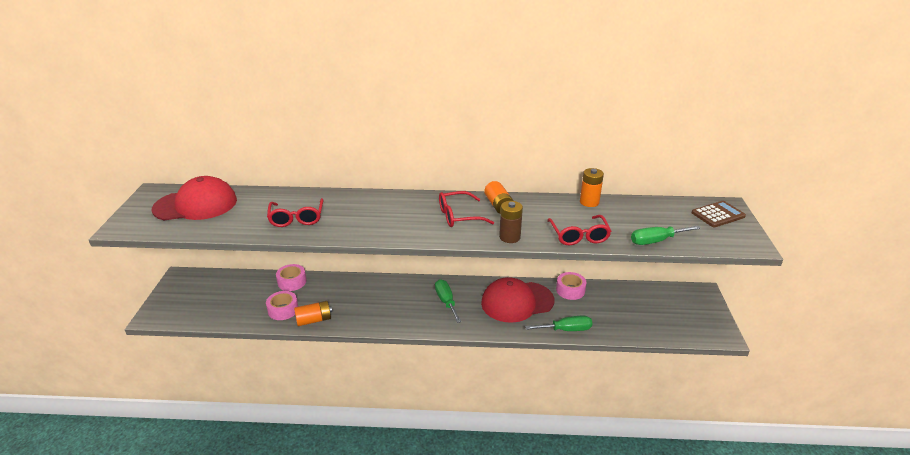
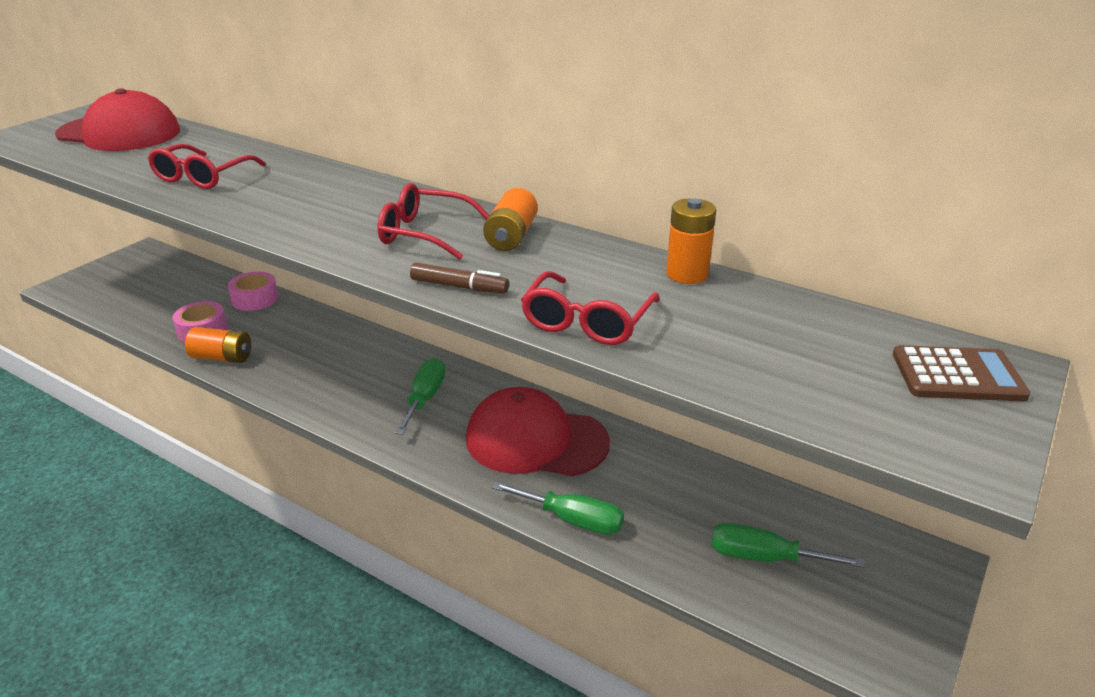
camera: 30 degrees right, 0 degrees up
(509, 237) = (459, 287): brown battery -> brown marker
(570, 290) = (651, 456): pink tape -> none
(656, 241) = (737, 379): green screwdriver -> green screwdriver (764, 558)

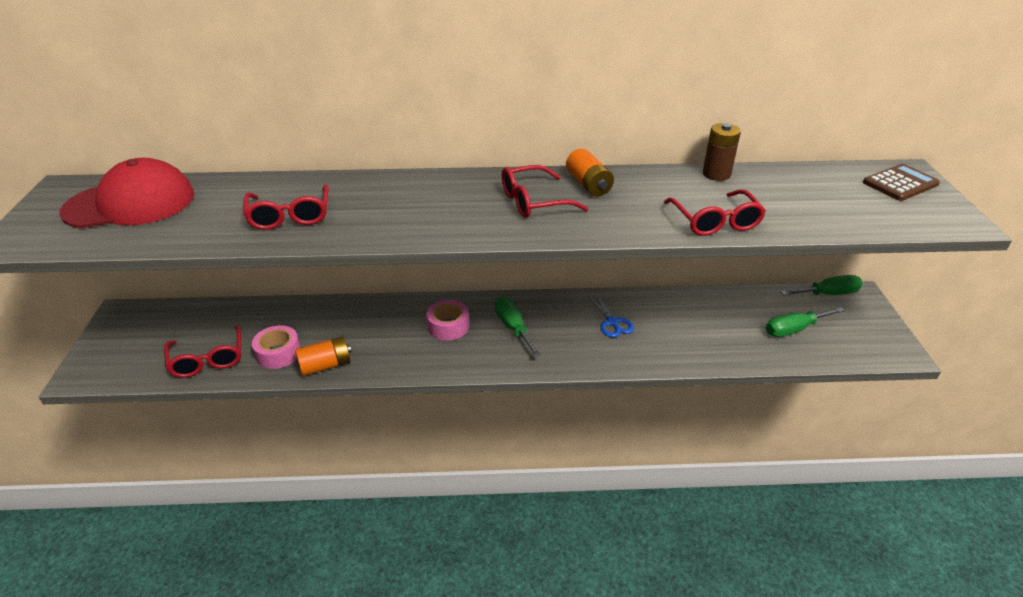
camera: 35 degrees left, 5 degrees up
(149, 313) = (208, 360): none -> red glasses
(255, 299) = (287, 312): pink tape -> pink tape (448, 326)
(459, 287) = (615, 228): brown marker -> none
(536, 440) = (612, 322): red cap -> blue scissors
(572, 520) = (687, 358): green screwdriver -> green screwdriver (828, 294)
(687, 274) = (716, 174): orange battery -> brown battery

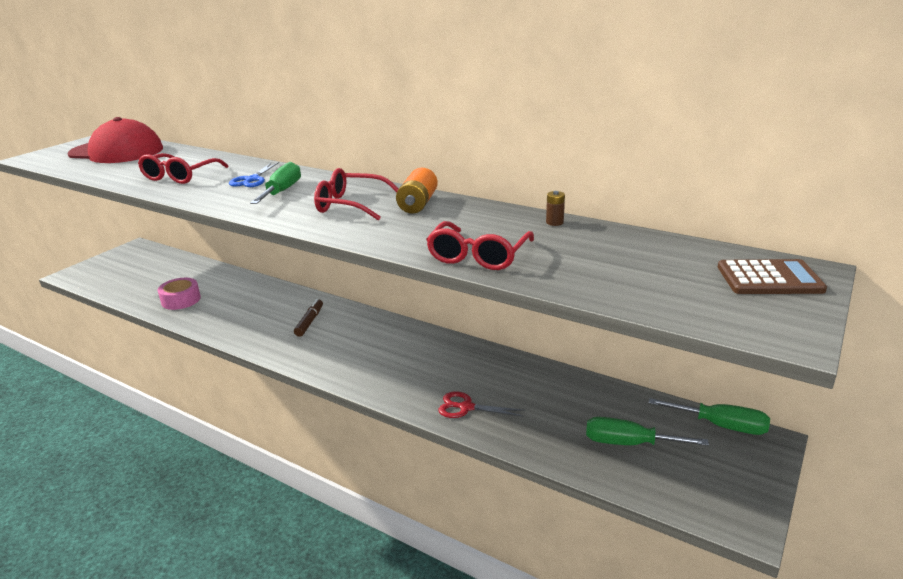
camera: 35 degrees right, 10 degrees down
(208, 360) = (139, 289): red glasses -> none
(325, 365) = (196, 318): orange battery -> none
(448, 326) = (309, 322): pink tape -> brown marker
(513, 328) = (355, 340): green screwdriver -> green screwdriver (282, 191)
(612, 322) = (443, 366): blue scissors -> blue scissors (252, 179)
(668, 349) = (466, 407): none -> red scissors
(716, 174) = (554, 222): brown battery -> brown battery, size x0.54

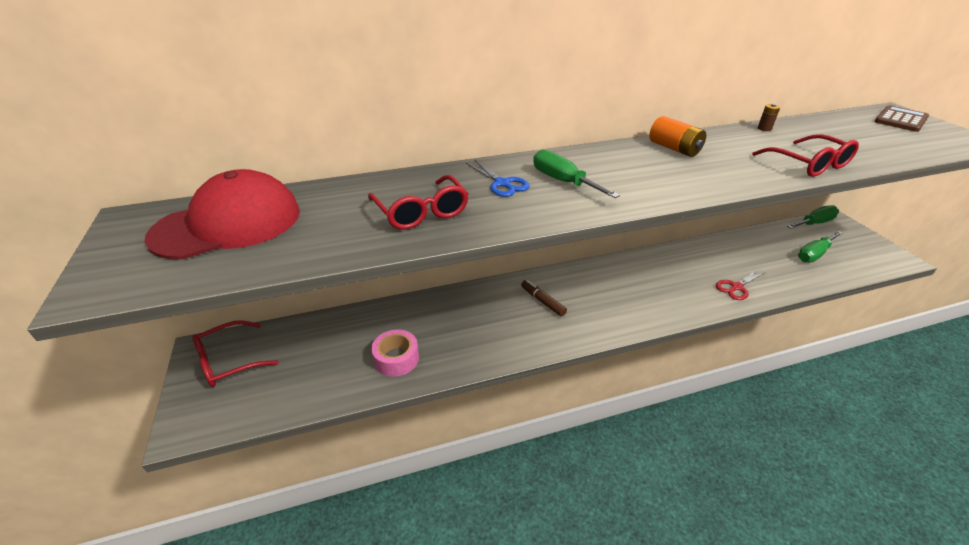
camera: 50 degrees left, 10 degrees up
(351, 205) = (643, 168): red glasses -> red glasses (229, 361)

